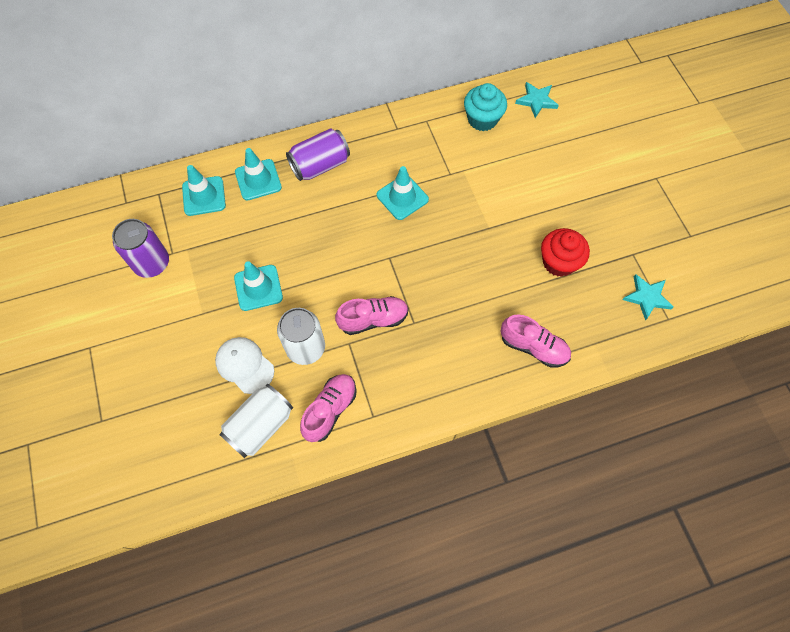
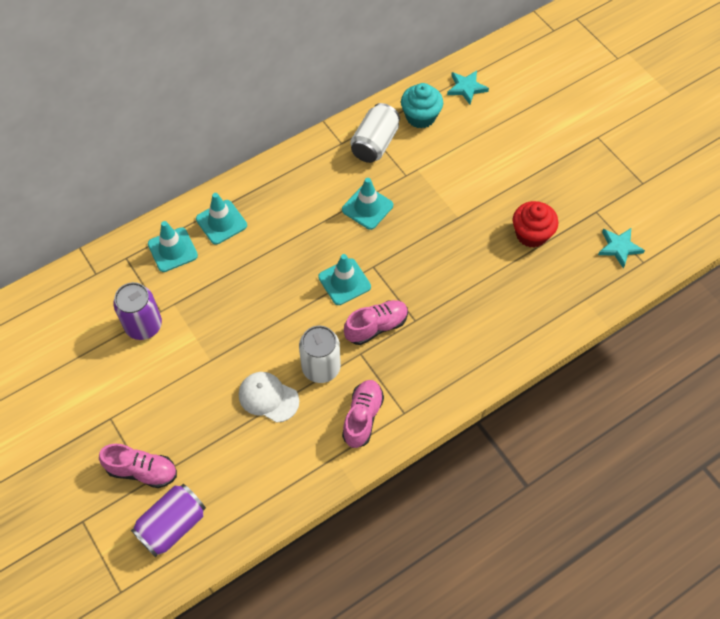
camera: 15 degrees left, 5 degrees down
(258, 288) = (257, 323): turquoise traffic cone -> turquoise traffic cone (344, 282)
(260, 425) = (302, 447): white can -> white can (374, 143)
(320, 165) = (278, 195): purple can -> purple can (172, 525)
(533, 347) = (531, 316): pink shoe -> pink shoe (142, 471)

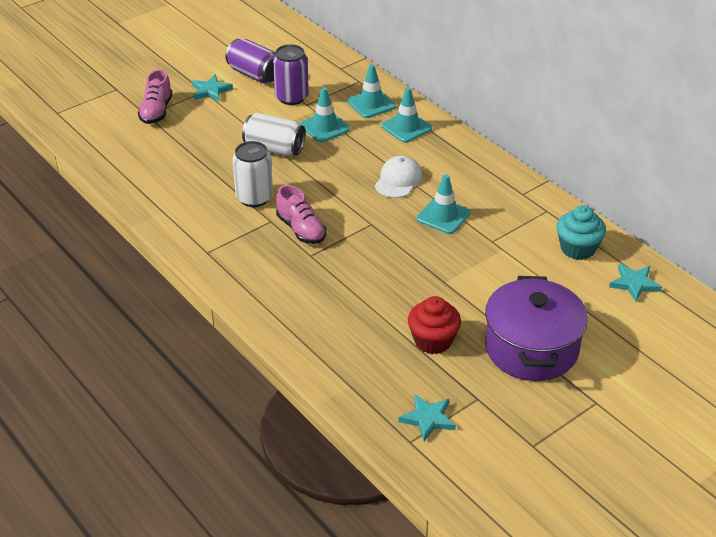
camera: 85 degrees right, 20 degrees down
(111, 410) = (210, 91): none -> turquoise star
(172, 525) = (108, 131): purple can -> purple can (254, 74)
(268, 397) = (223, 169): white cap -> white cap (398, 180)
(344, 282) = (350, 206): turquoise traffic cone -> turquoise traffic cone (324, 127)
(362, 417) = (203, 226): pink shoe -> none
(374, 143) = (529, 217): white can -> white can (274, 149)
(540, 168) = (531, 348): none -> purple pot

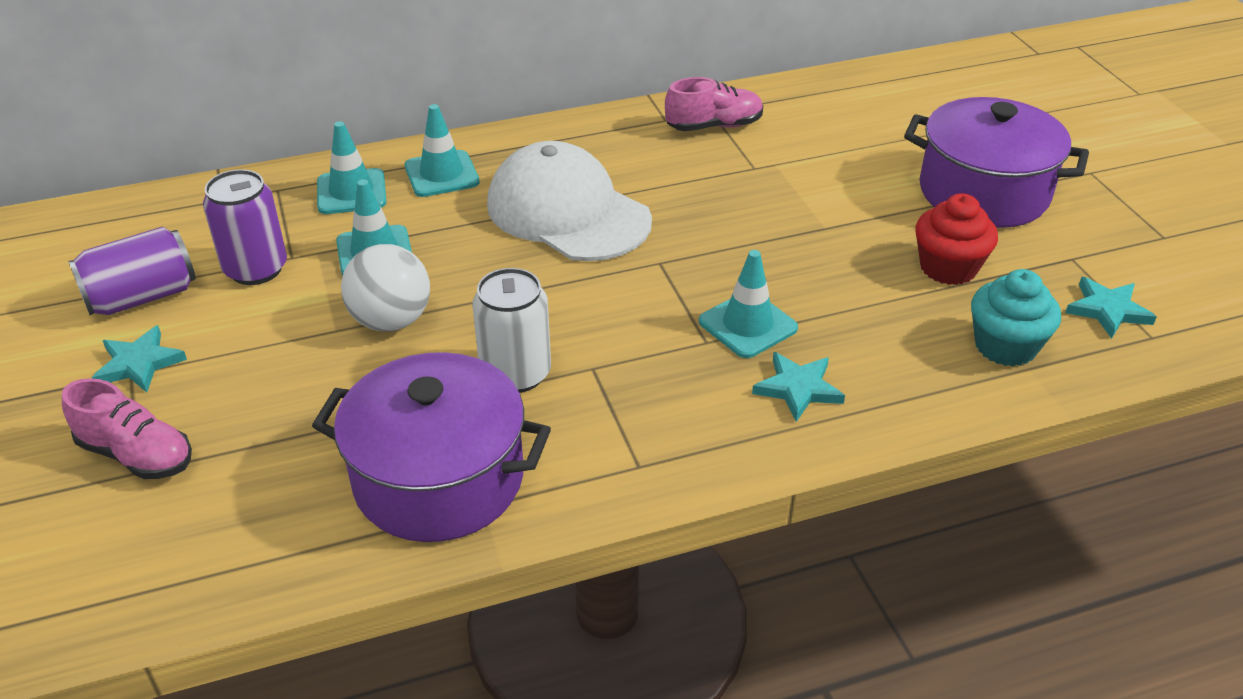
camera: 70 degrees left, 0 degrees up
(174, 195) = (439, 479): none -> purple pot
(274, 149) = (391, 321): white can -> white ball
(301, 229) = (635, 338): pink shoe -> pink shoe (714, 126)
(398, 180) = (567, 212): white cap -> white cap, size x1.86
(443, 216) = (678, 193): turquoise traffic cone -> turquoise traffic cone (747, 325)
(577, 248) = (800, 110): turquoise cupcake -> turquoise cupcake (1005, 346)
(634, 284) = (883, 91): turquoise star -> turquoise star (798, 388)

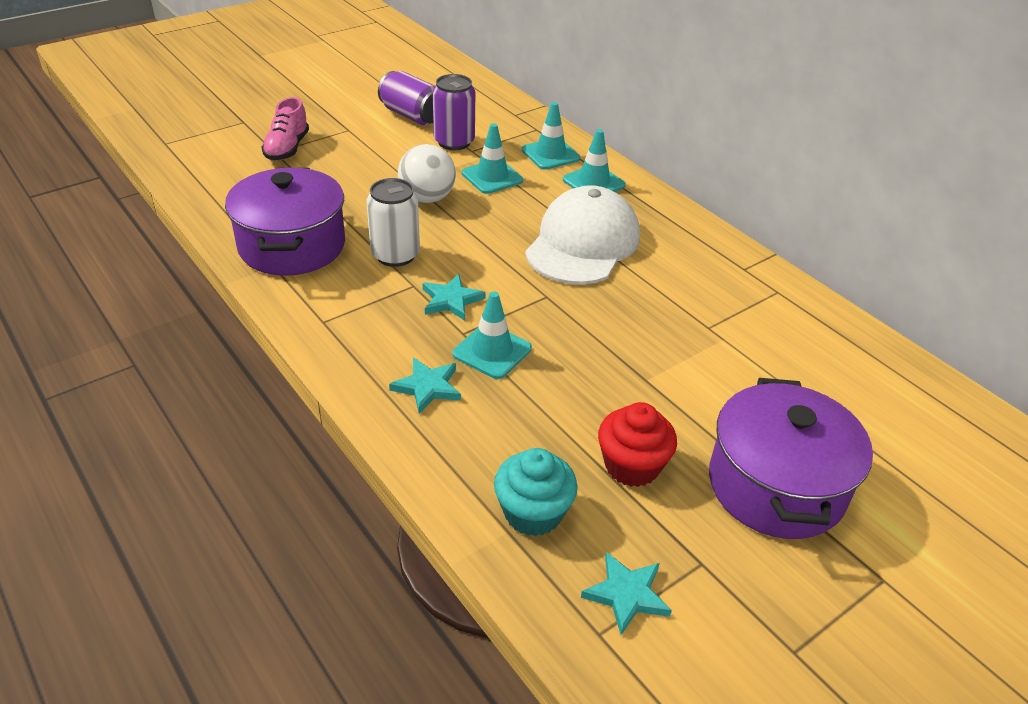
camera: 70 degrees right, 0 degrees up
(139, 363) = (357, 130): turquoise star -> turquoise star (451, 300)
(714, 126) = (756, 296): pink shoe -> none

